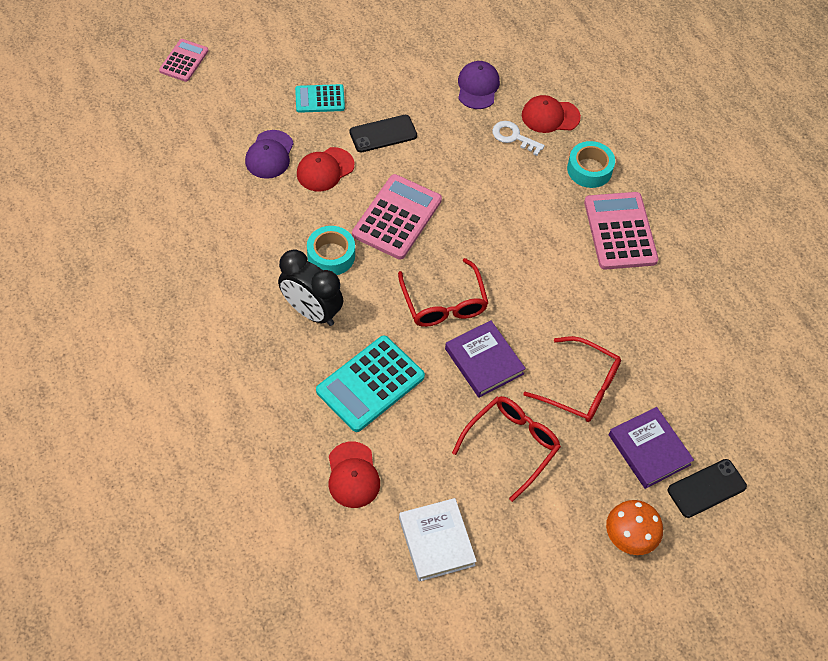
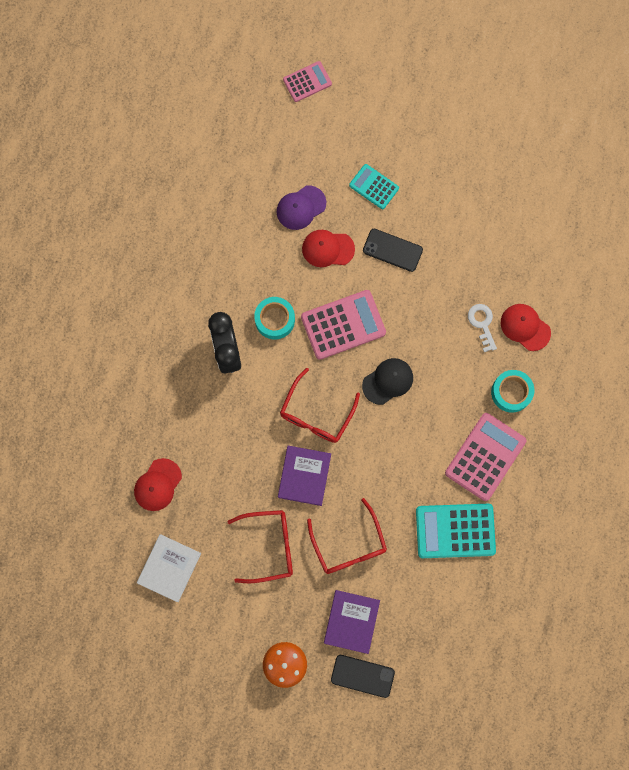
camera: 45 degrees right, 20 degrees up
(370, 384) = (220, 433): turquoise calculator -> turquoise calculator (455, 531)
(478, 87) = (495, 262): purple cap -> none
(480, 233) = (388, 381): none -> black cap

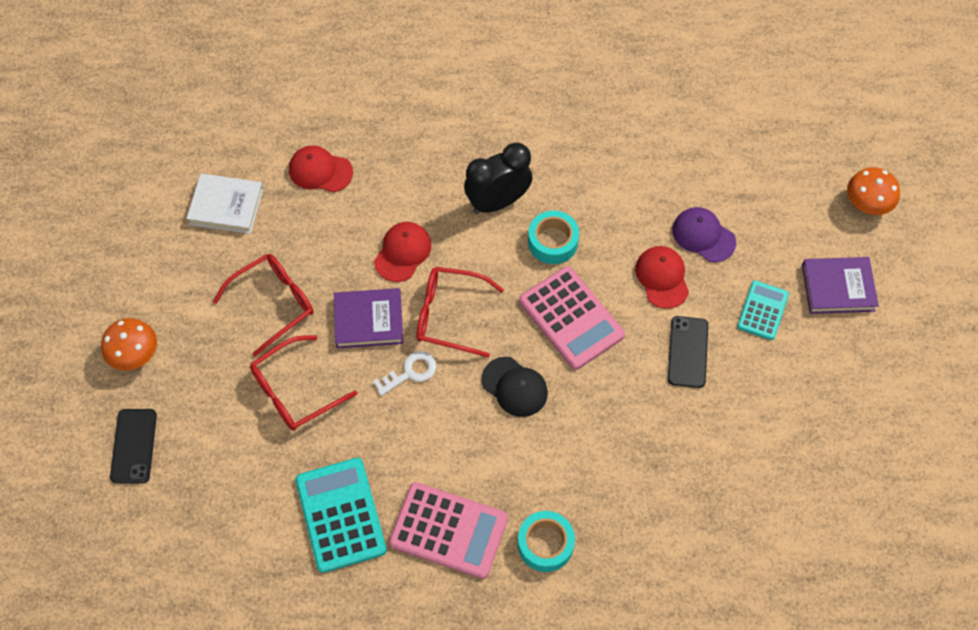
camera: 75 degrees right, 15 degrees down
(269, 546) = (274, 303): red glasses -> red glasses turned 105 degrees counterclockwise
(307, 82) = (867, 204): pink calculator -> orange mushroom
(351, 621) = (199, 417): purple book -> purple book (838, 288)
(482, 324) = (627, 485): white key -> white key (410, 372)
(525, 327) = (641, 541): red cap -> red cap (403, 252)

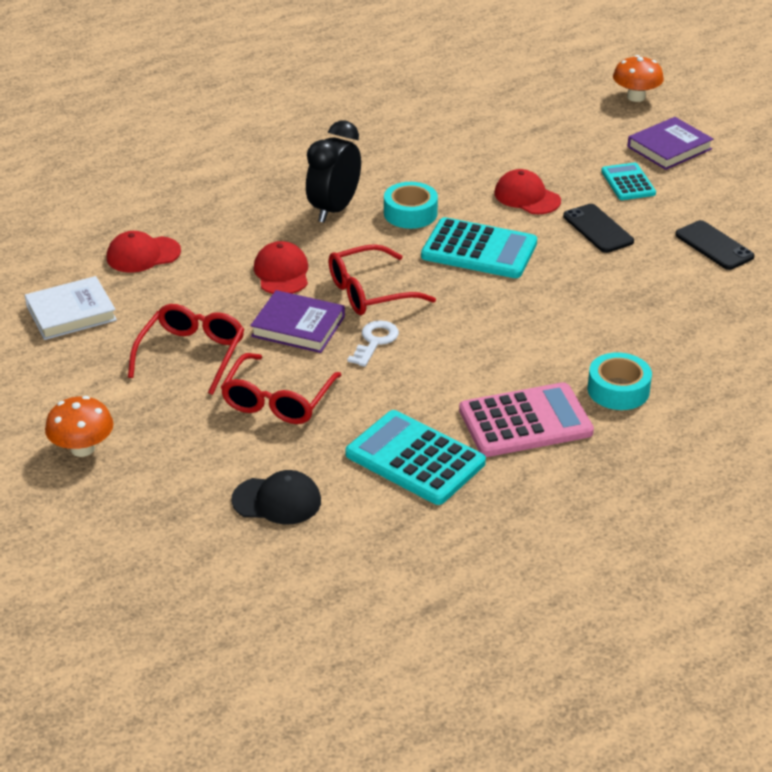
camera: 35 degrees left, 25 degrees down
(134, 446) = (151, 510): black phone -> black phone (714, 246)
(368, 320) = (298, 326): purple book -> purple book turned 60 degrees clockwise
(514, 387) = (479, 310): black cap -> black cap (277, 500)
(571, 318) = (479, 250): pink calculator -> turquoise calculator
(703, 236) = (531, 161): purple cap -> none

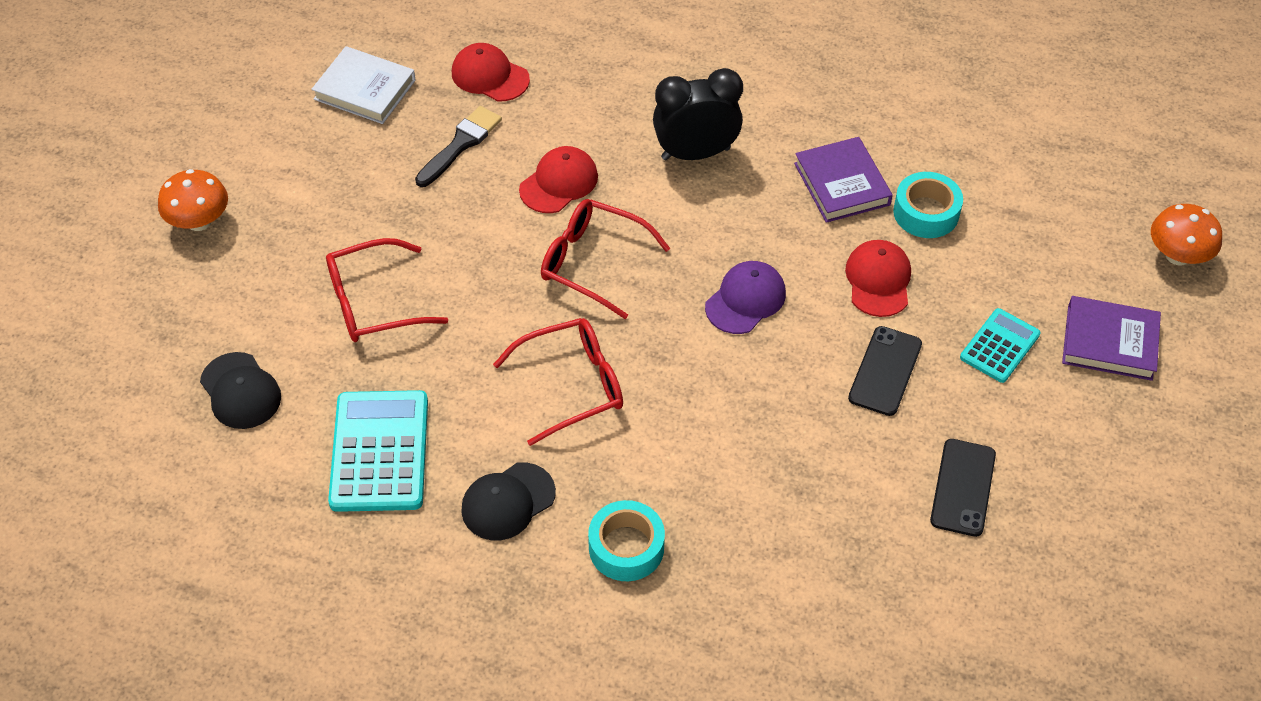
camera: 50 degrees right, 15 degrees up
(187, 296) = (460, 144): none -> black brush
(192, 354) = (383, 203): red glasses -> red glasses (572, 385)
(298, 326) = (491, 247): purple book -> purple book (841, 184)
(374, 341) = (522, 314): white key -> none
(410, 213) = (750, 211): turquoise tape -> turquoise tape (926, 213)
(479, 250) = (745, 300): turquoise calculator -> purple cap
(525, 421) = (508, 502): pink calculator -> black cap

